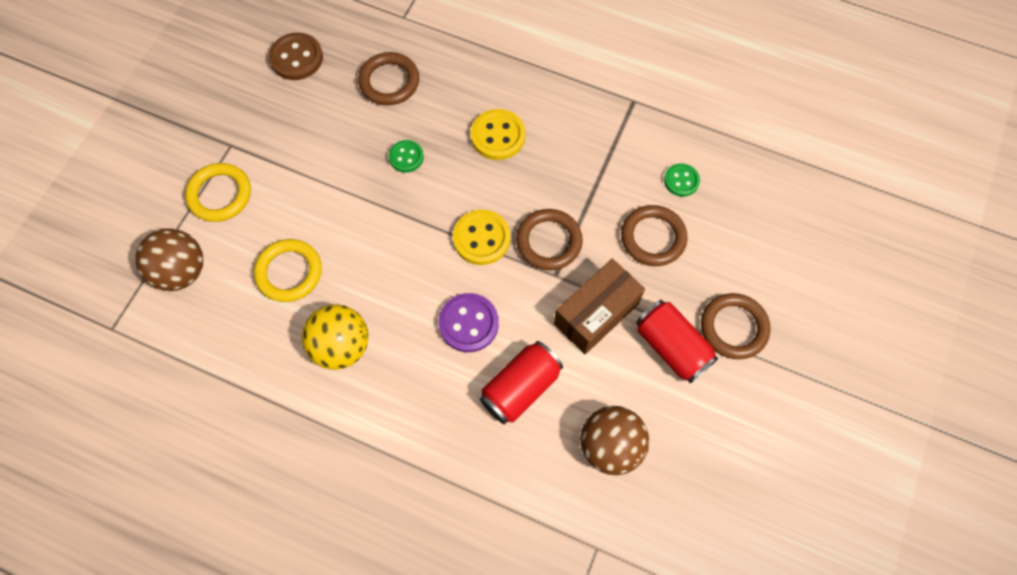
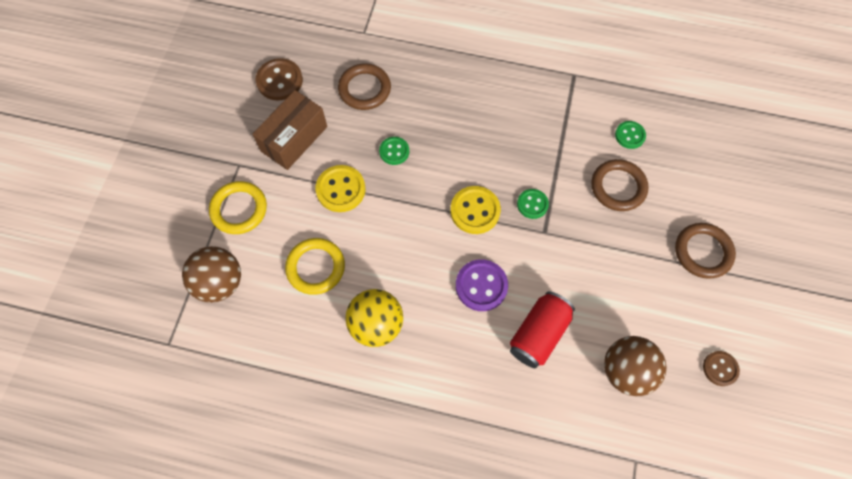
camera: 10 degrees left, 0 degrees up
(498, 136) = (468, 121): yellow button -> yellow button (341, 189)
(549, 241) = (532, 204): brown ring -> green button
(596, 314) = (586, 259): brown box -> brown box (294, 139)
(671, 347) = (656, 277): red can -> none
(720, 463) = (720, 368): none -> brown button

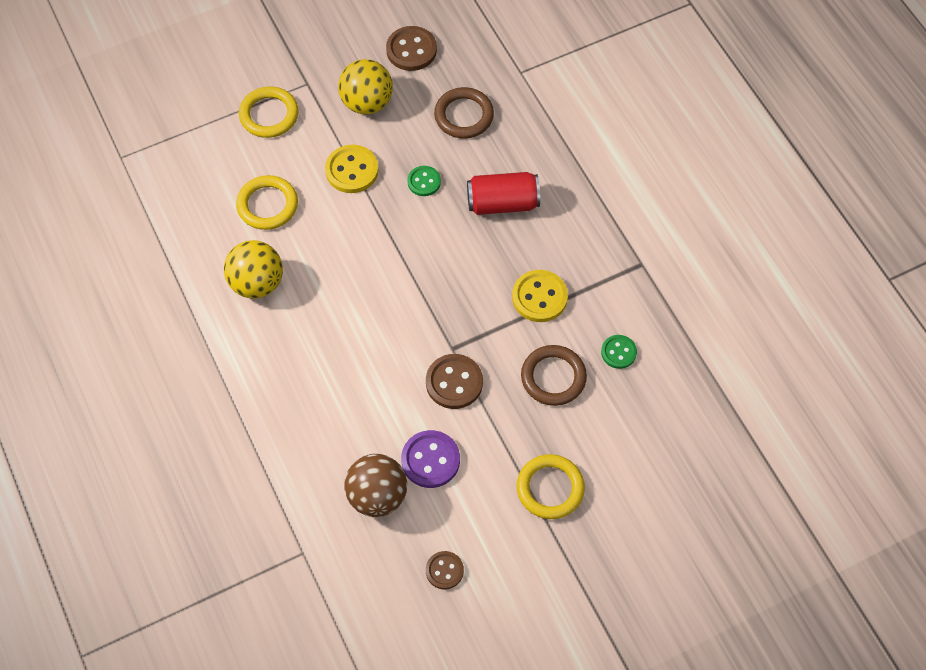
camera: 50 degrees right, 5 degrees down
(220, 282) = (197, 151): brown ball -> none
(294, 139) = (367, 103): brown box -> yellow ball
(475, 211) = (423, 281): yellow button -> yellow button (539, 297)
(481, 286) = (358, 334): purple button -> purple button (430, 460)
(532, 204) = (471, 321): green button -> none
(538, 334) = (352, 407): red can -> red can (502, 203)
(573, 251) = (454, 382): none -> brown button
(703, 252) = (550, 488): brown ring -> yellow ring

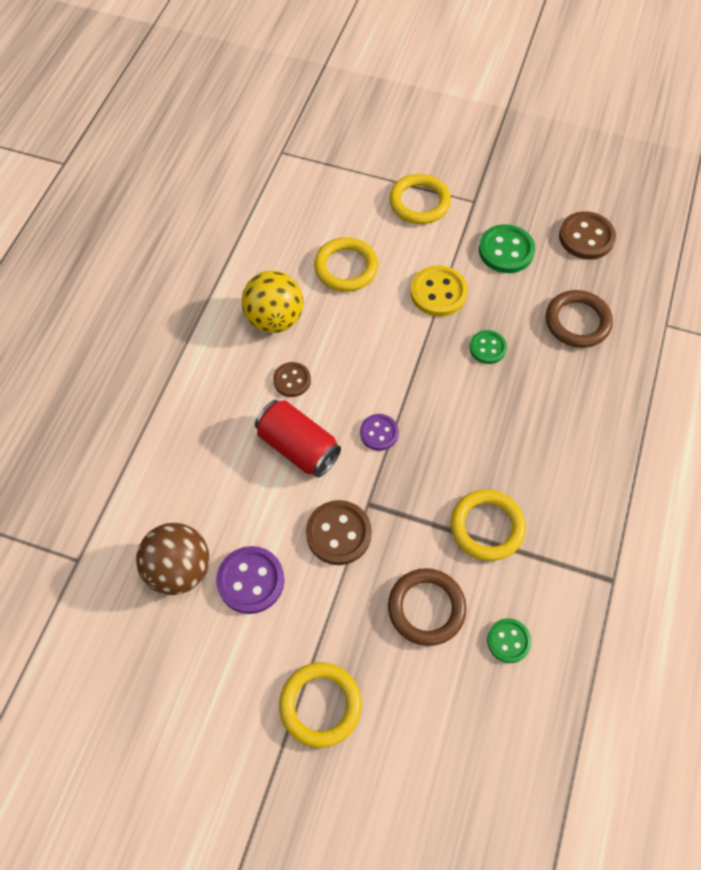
camera: 45 degrees right, 0 degrees up
(367, 103) = (506, 250): yellow ball -> green button
(412, 298) = (379, 433): none -> purple button
(444, 570) = (160, 687): brown button -> brown button (292, 380)
(502, 203) = (537, 419): red can -> red can (298, 447)
(539, 297) = (487, 527): yellow button -> yellow ring

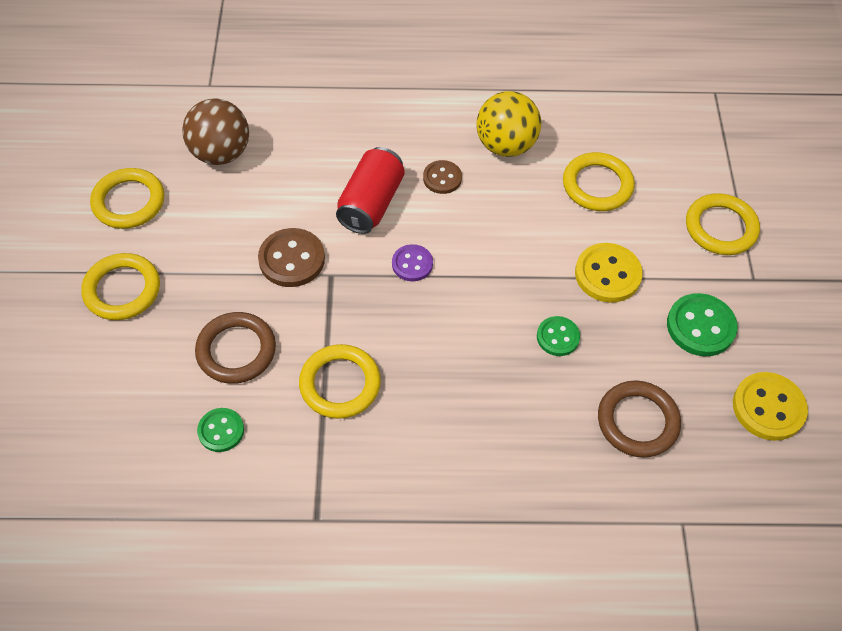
camera: 70 degrees right, 5 degrees down
(207, 678) = (129, 202): none -> yellow ring
(250, 580) = (225, 206): purple button -> none
(586, 237) = (768, 407): brown button -> yellow button

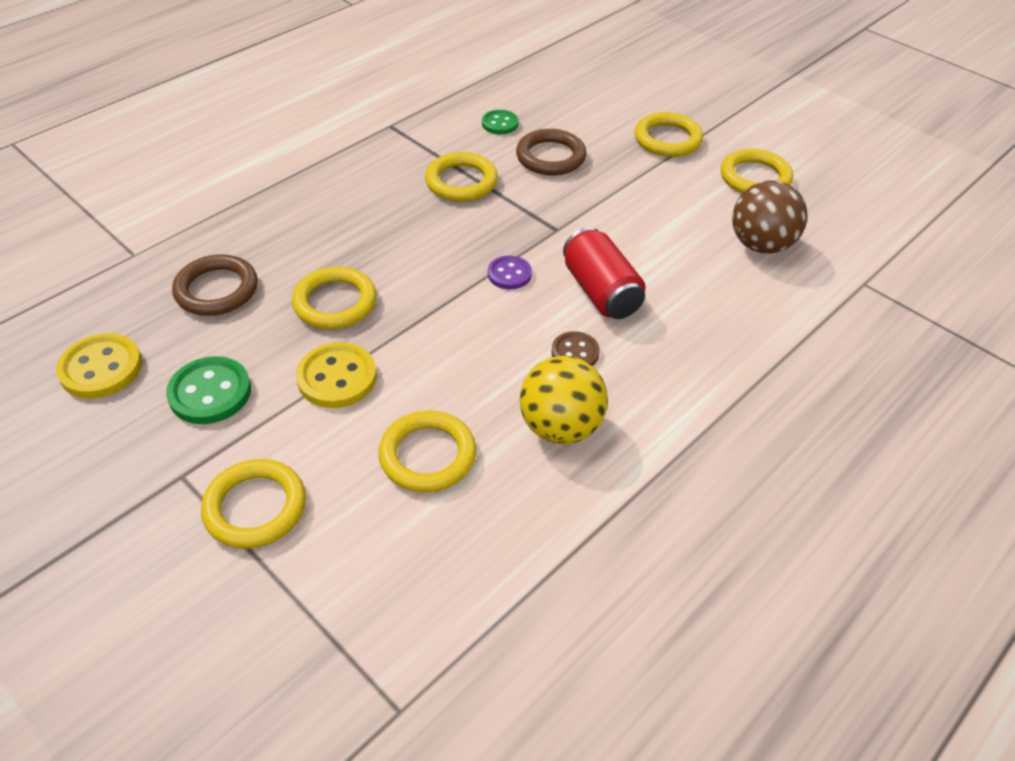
camera: 135 degrees right, 10 degrees down
(292, 259) = (597, 219): brown button -> none
(558, 337) = (335, 302): green button -> yellow ring

